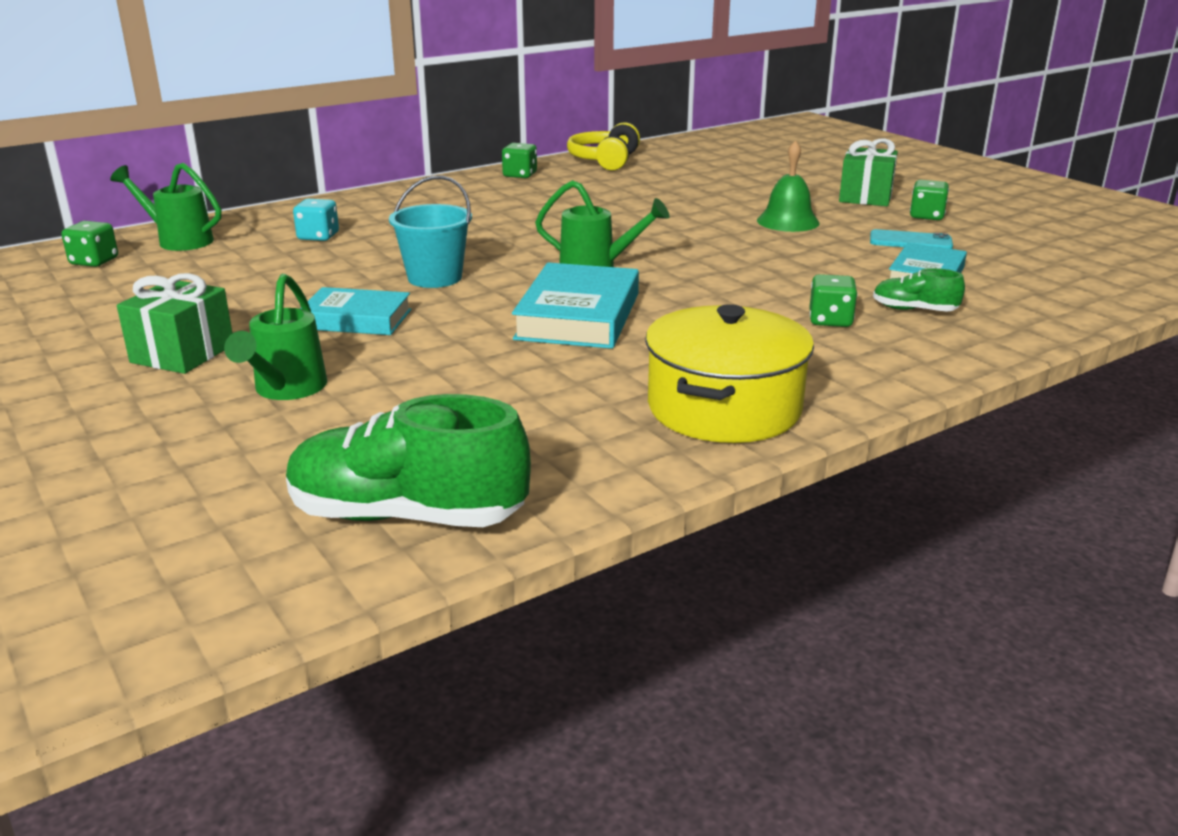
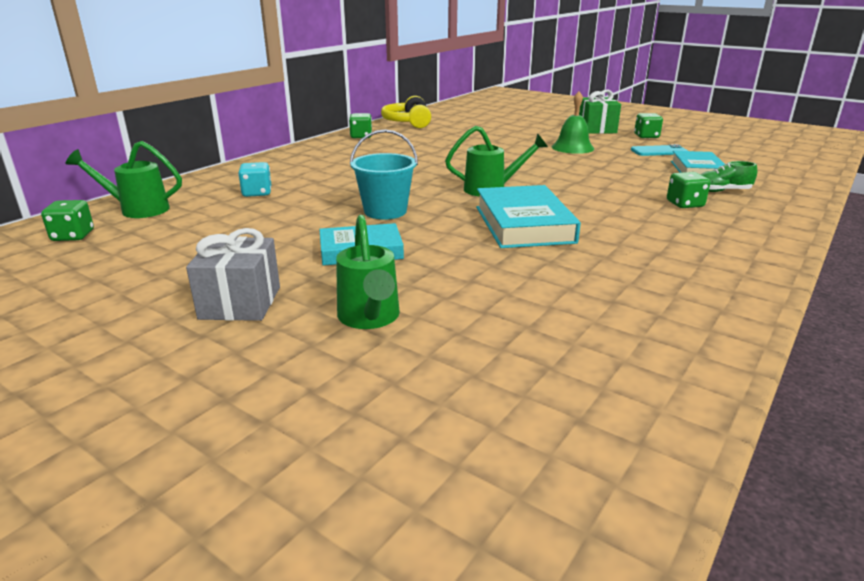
camera: 20 degrees left, 0 degrees up
(183, 353) = (240, 302): green gift -> grey gift
(407, 516) = (606, 412): green shoe -> none
(724, 408) = (707, 273): yellow pot -> none

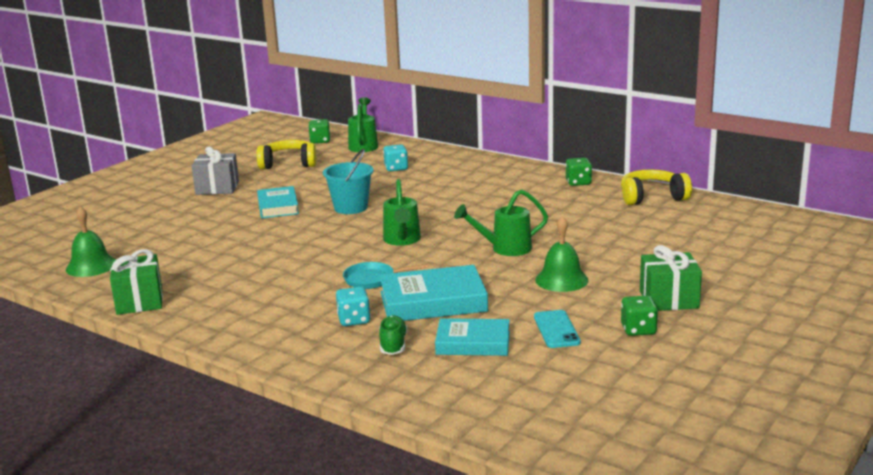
camera: 90 degrees right, 5 degrees down
(167, 253) = (288, 164): none -> yellow headphones
(370, 319) = (186, 216): green watering can -> green watering can (505, 249)
(523, 224) = (314, 252): turquoise book -> turquoise book (433, 301)
(591, 199) = (373, 279): none -> turquoise pan
(602, 389) = (91, 266): none -> green bell
(685, 204) = (354, 320): green dice -> turquoise dice
(714, 320) = (139, 301): none -> green gift

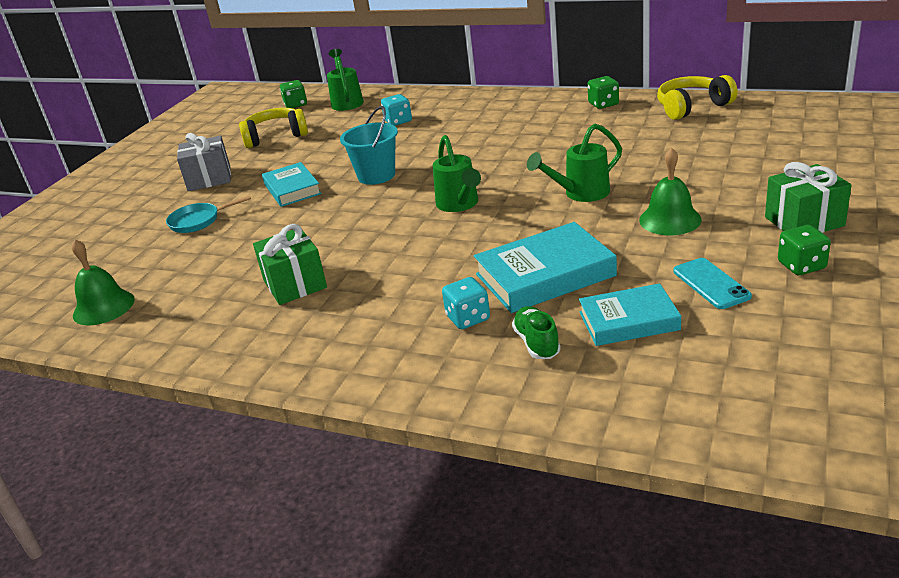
camera: 10 degrees left, 10 degrees up
(139, 301) = (188, 345): green gift -> green gift (295, 284)
(373, 279) = (457, 260): turquoise pan -> turquoise pan (198, 221)

